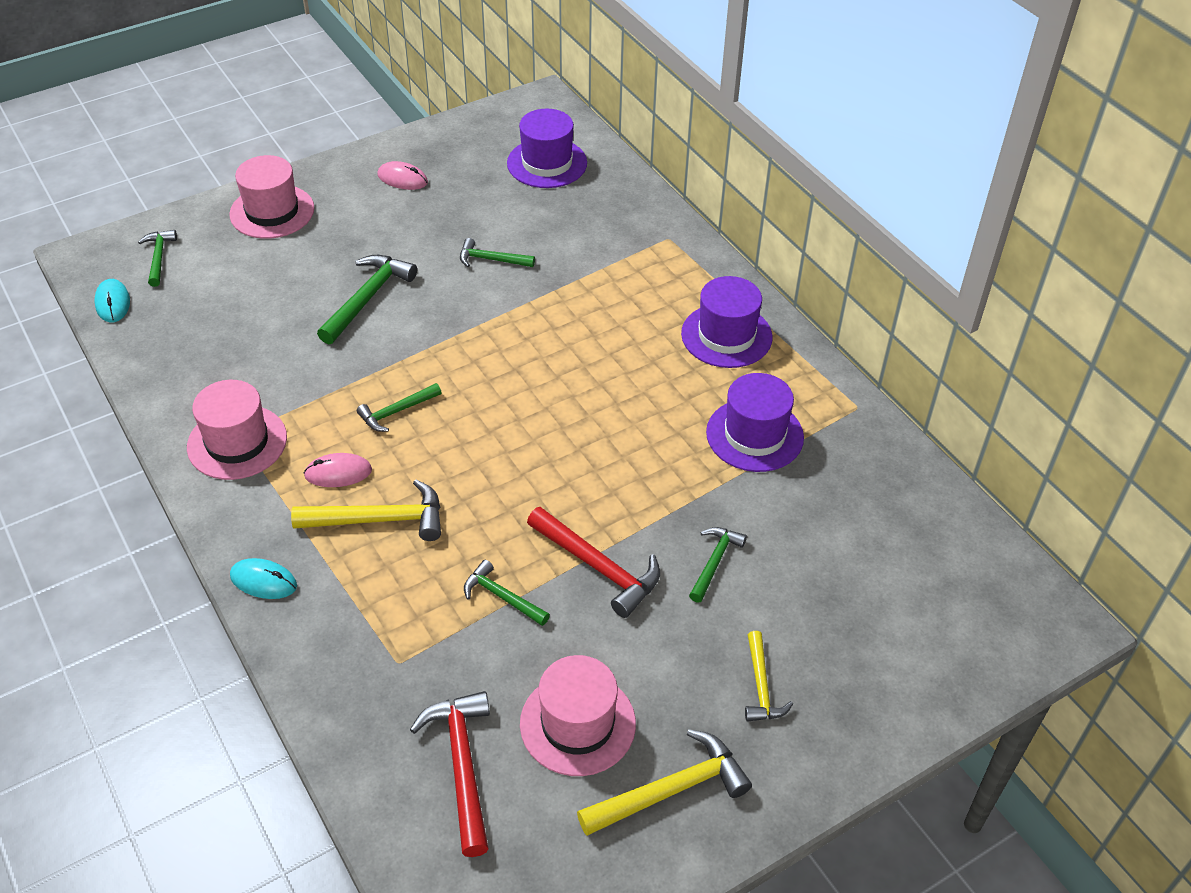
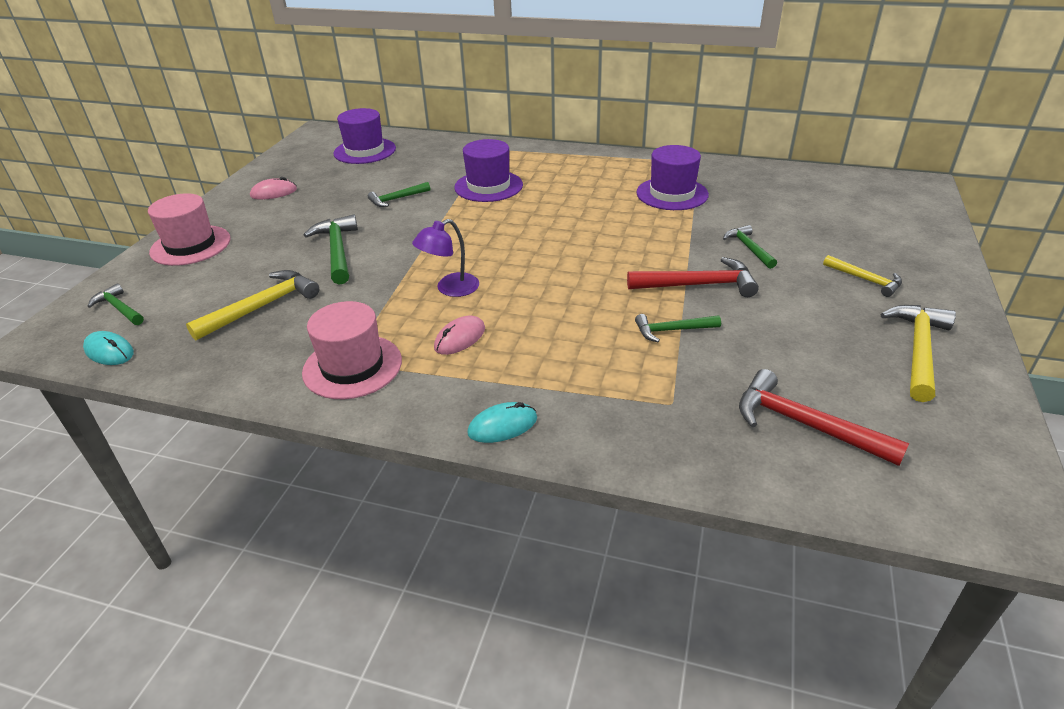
camera: 40 degrees left, 10 degrees down
(379, 519) = (530, 343): yellow hammer -> yellow hammer (262, 307)
(396, 412) = (450, 289): green hammer -> purple lamp
(577, 724) = (821, 357): pink hat -> none
(726, 335) = (588, 168): purple hat -> purple hat (488, 186)

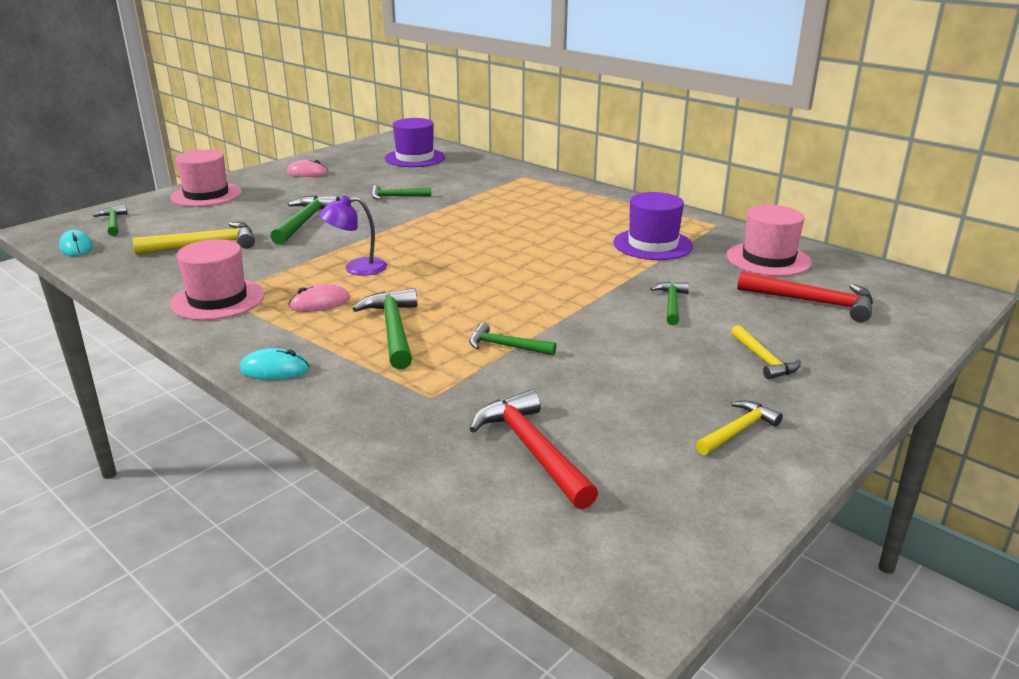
camera: 25 degrees right, 10 degrees down
(488, 186) = (486, 203): purple hat -> none
(560, 345) = (393, 329): none -> green hammer
(698, 285) = (579, 319): red hammer -> red hammer (813, 302)
(769, 185) = (768, 259): none -> pink hat
(918, 350) = (738, 430): yellow hammer -> yellow hammer, size x0.61

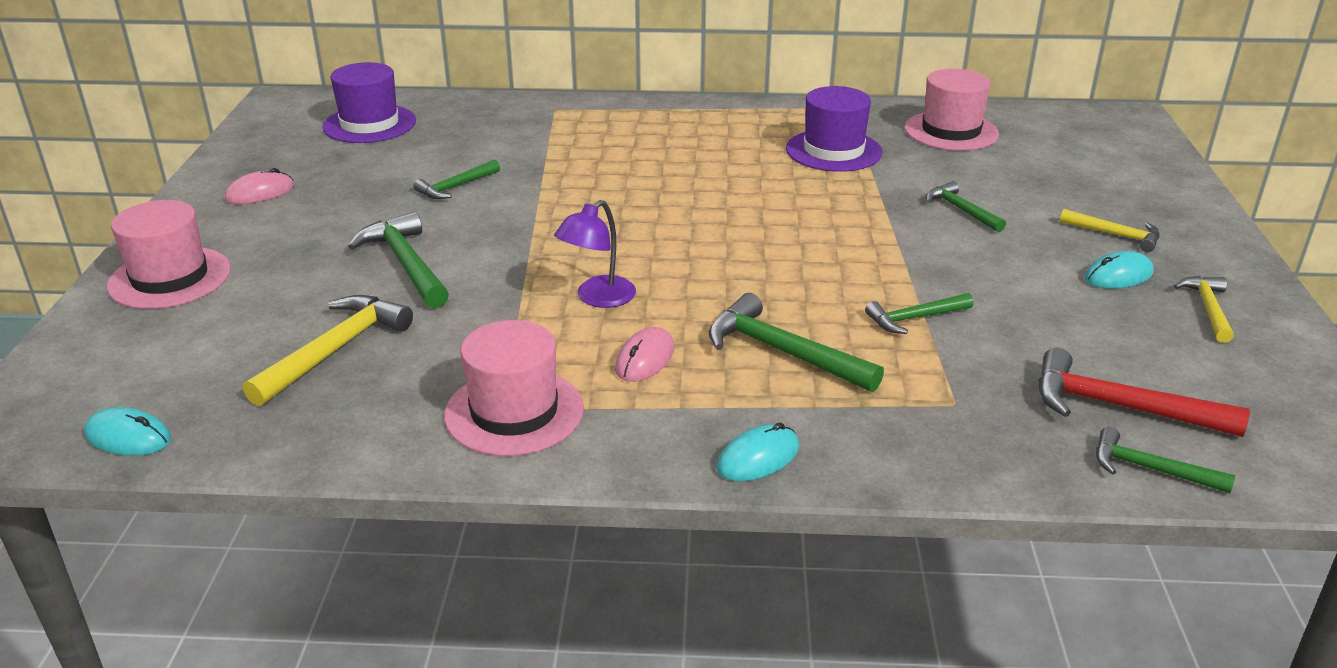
camera: 40 degrees left, 5 degrees up
(113, 223) = (106, 376): green hammer -> green hammer (1150, 469)
(708, 382) = (1118, 276): none -> turquoise mouse
(813, 302) = (1054, 163): red hammer -> none

